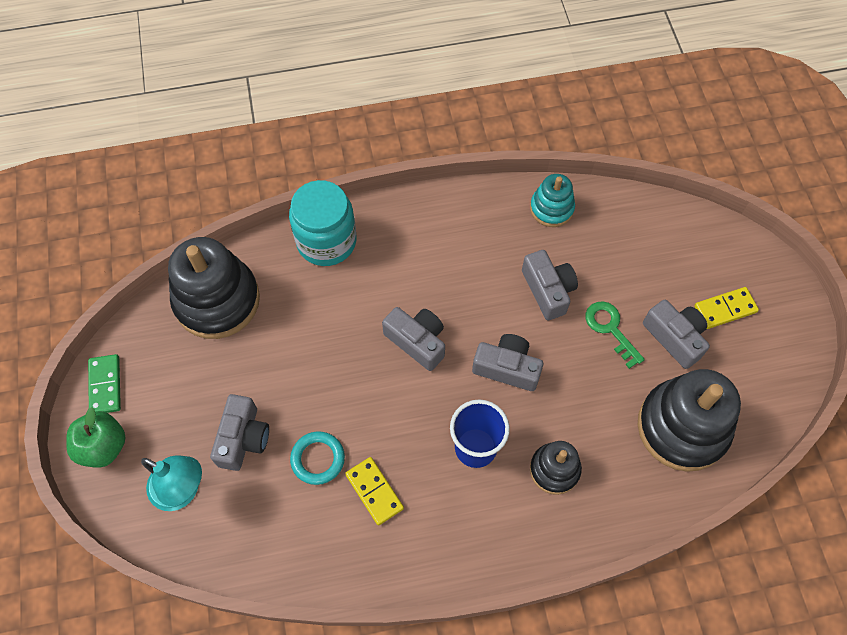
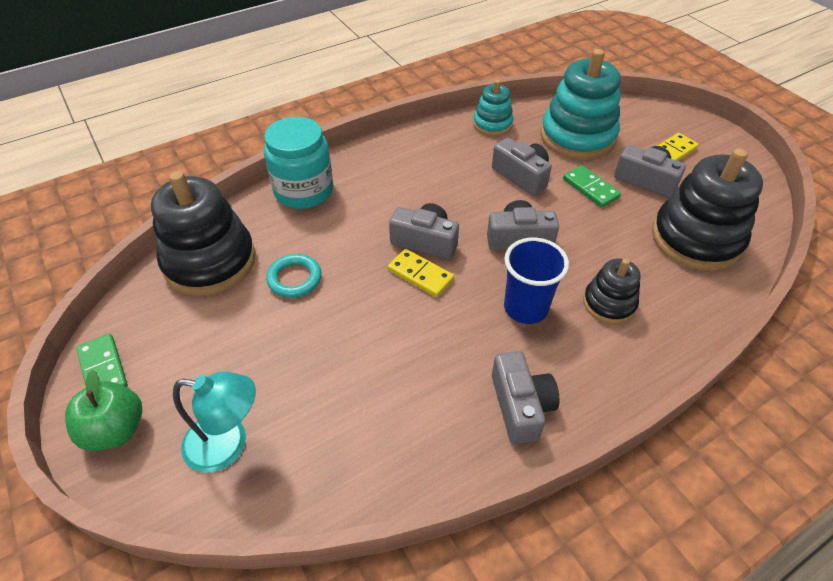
camera: 20 degrees left, 15 degrees down
(243, 438) = (281, 371): grey camera -> grey camera (520, 406)
(318, 459) = (371, 366): turquoise ring -> turquoise ring (294, 278)
(374, 491) = (445, 376): yellow domino -> yellow domino (420, 274)
(610, 329) = (590, 188): green key -> green domino
(634, 255) = (577, 137): none -> turquoise stacking toy

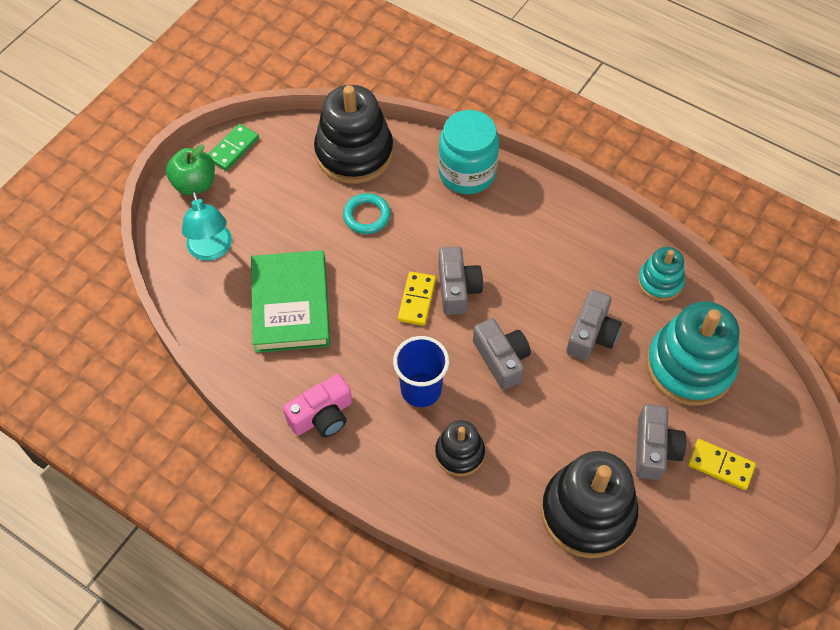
camera: 65 degrees right, 10 degrees up
(360, 386) = (290, 305): none -> green book
(520, 406) = (322, 415): grey camera -> pink camera
(590, 188) = (609, 400): green domino -> none

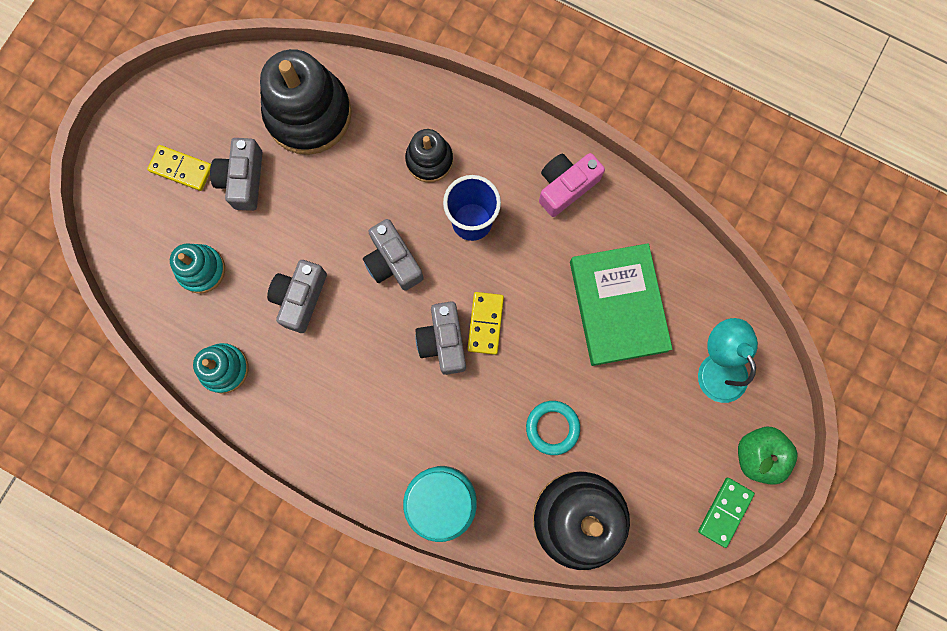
camera: 175 degrees right, 20 degrees up
(689, 366) = (201, 270): turquoise stacking toy -> turquoise stacking toy, size x0.54

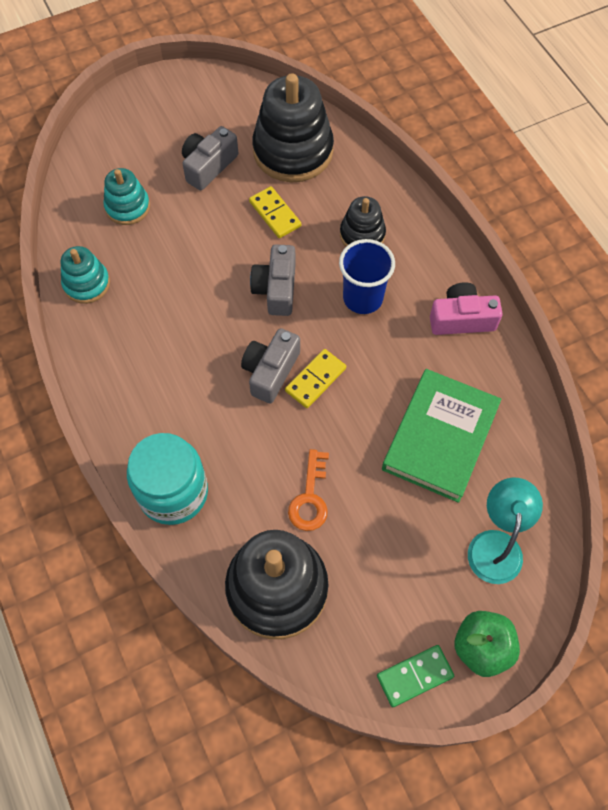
camera: 35 degrees right, 15 degrees down
(181, 169) = (170, 133): yellow domino -> yellow domino (275, 214)
(300, 298) = (184, 270): grey camera -> none
(552, 428) = (310, 497): turquoise ring -> orange key

